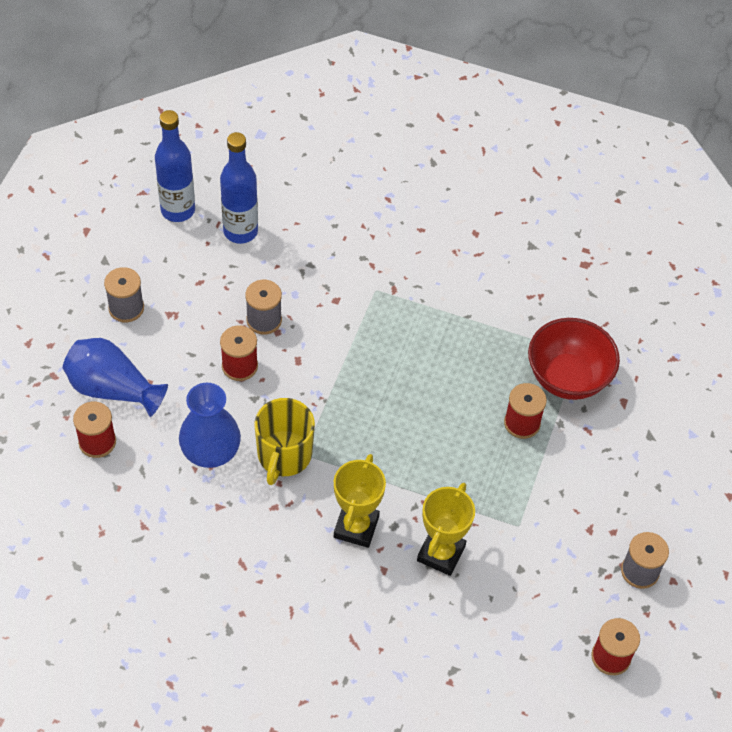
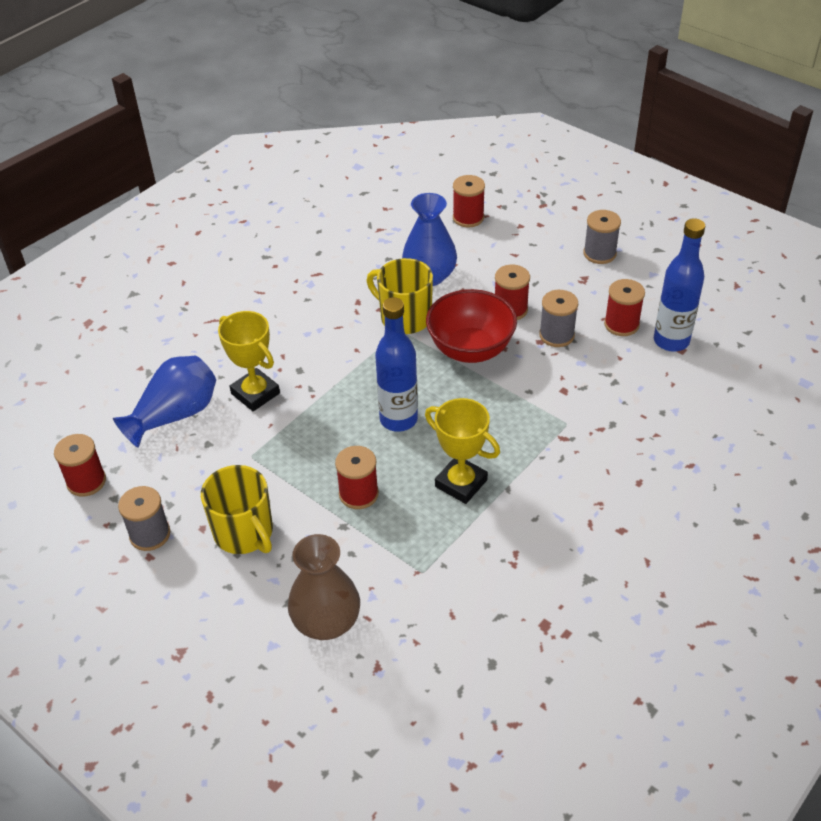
camera: 115 degrees right, 10 degrees down
(112, 389) = (516, 233): blue vase -> blue vase (175, 415)
(178, 210) = (708, 304): blue bottle -> blue bottle (398, 419)
(230, 272) = (621, 324): none -> red spool
(356, 527) = (311, 346): yellow trophy -> yellow trophy (461, 483)
(567, 377) = (395, 552): red bowl -> red bowl (470, 349)
(602, 496) = (244, 533): none -> yellow mug
(654, 404) = (326, 621): none -> brown vase

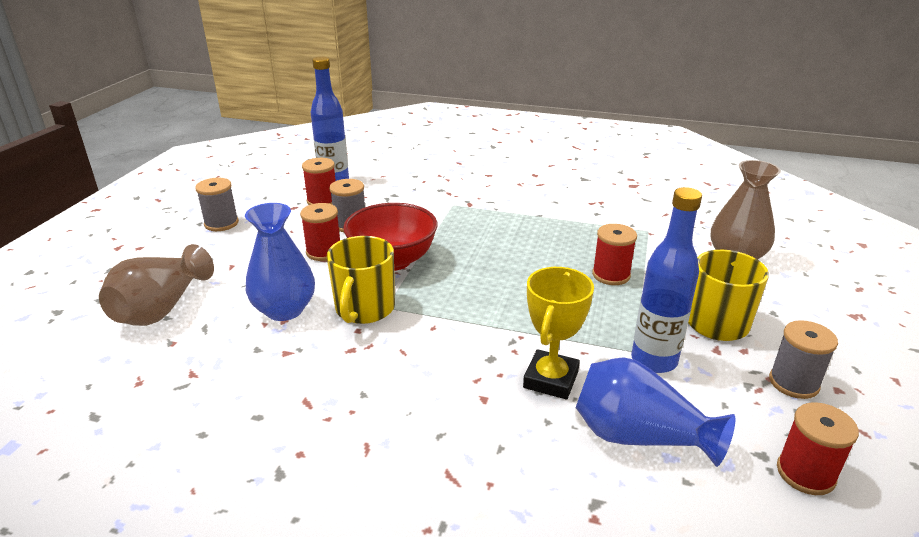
camera: 115 degrees left, 15 degrees down
(398, 419) = (510, 277): blue bottle -> blue bottle (654, 360)
(461, 483) = (552, 233): yellow trophy -> none
(468, 218) = (161, 309): red spool -> brown vase

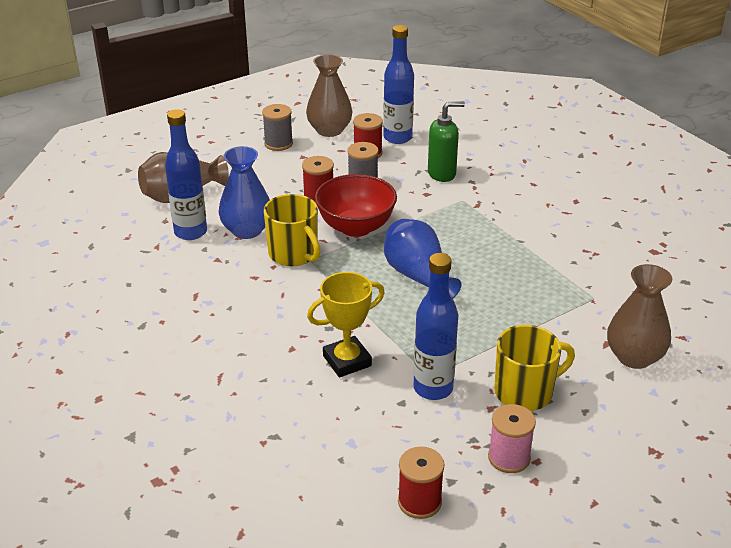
camera: 40 degrees right, 5 degrees up
(219, 340) = (190, 232): none -> blue bottle
(261, 196) = (329, 130): none -> brown vase
(364, 309) = (294, 254): yellow mug -> yellow mug turned 90 degrees counterclockwise
(409, 193) = (442, 174): none -> green soap dispenser
(611, 275) = (500, 317): red spool -> none
(639, 436) = (350, 422): blue vase -> blue vase (418, 277)
(793, 383) = (509, 458): grey spool -> pink spool

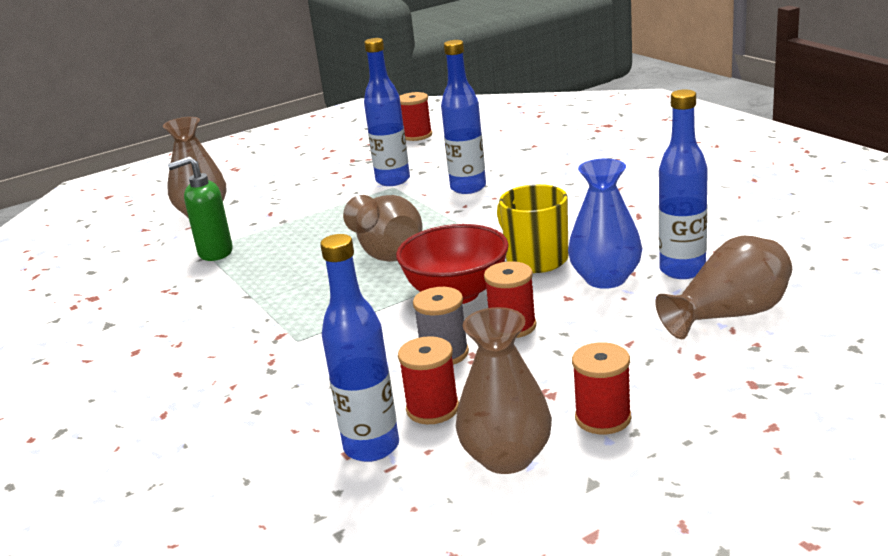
camera: 175 degrees left, 10 degrees down
(278, 143) = (603, 418): grey spool -> red spool
(347, 361) = (468, 188): yellow trophy -> blue bottle
(418, 277) = (386, 251): blue vase -> brown vase
(442, 174) = (313, 379): green soap dispenser -> green soap dispenser (215, 253)
(509, 458) = (345, 156): pink spool -> none
(525, 392) = (314, 185): yellow mug -> none

